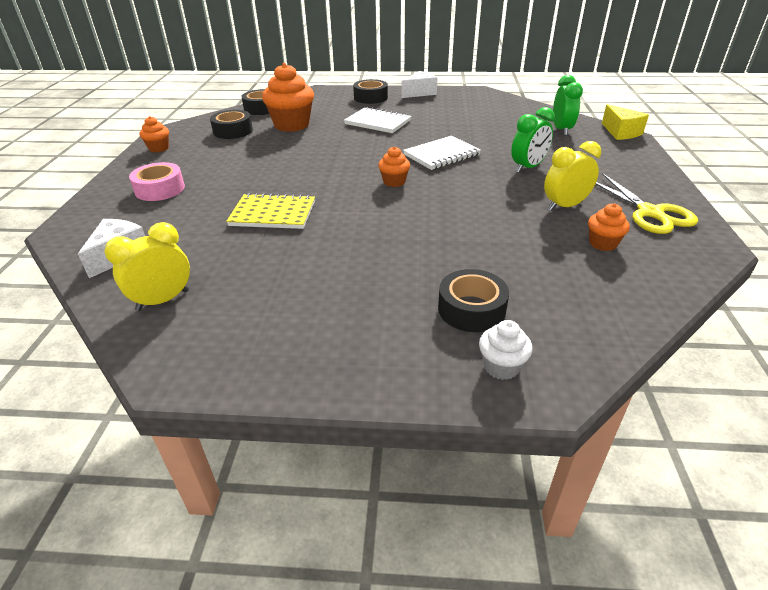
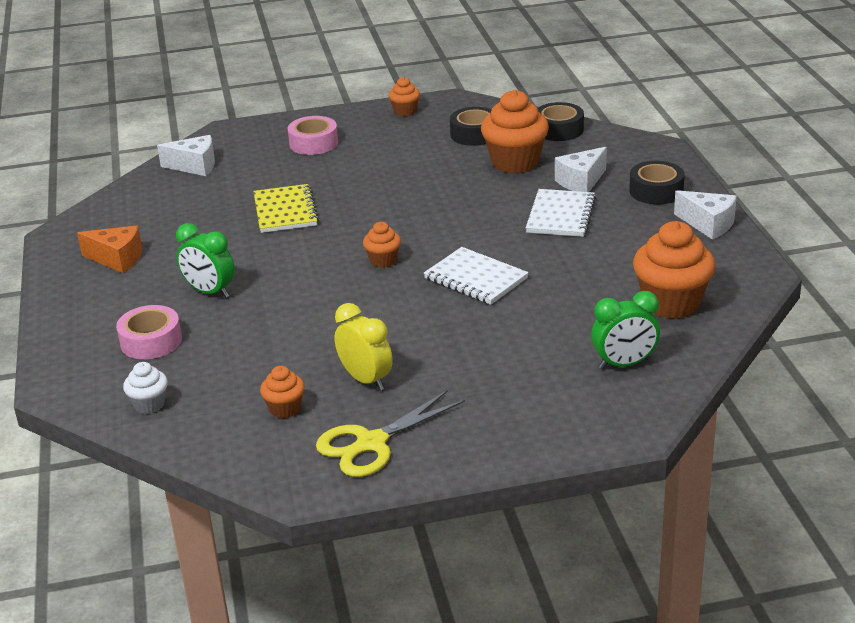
camera: 75 degrees right, 5 degrees down
(163, 300) = (138, 204): yellow clock -> none
(280, 324) = (117, 259): none -> orange cheese
(339, 112) = (581, 182): none -> white cheese
(471, 309) = (151, 341): black tape -> pink tape
(500, 111) = (671, 303): none -> orange cupcake
(501, 367) = (79, 364): white cupcake -> white cupcake (149, 404)
(528, 167) = (466, 345): green clock -> green clock (210, 292)
(621, 132) = (648, 421): yellow cheese -> none

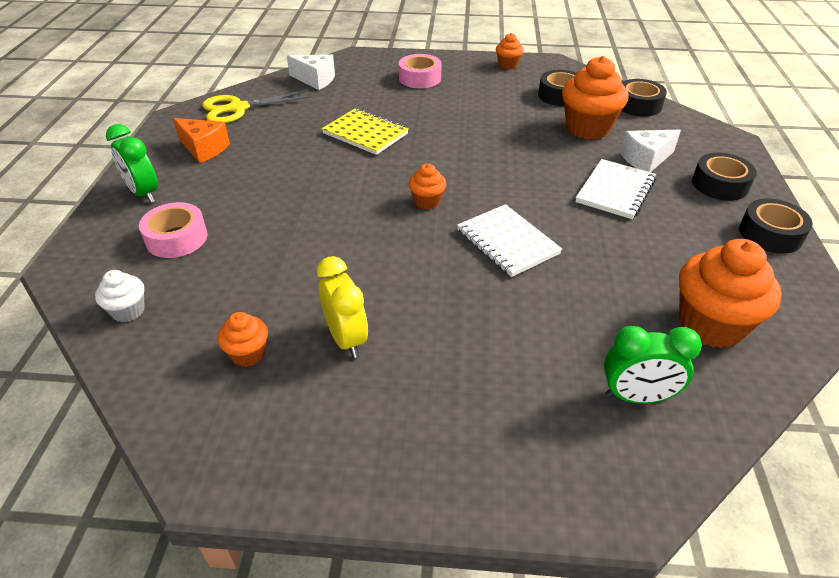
camera: 15 degrees right, 10 degrees up
(210, 292) = (258, 198): green clock -> green clock (144, 193)
(285, 211) = (365, 134): yellow notebook -> yellow notebook turned 60 degrees counterclockwise
(371, 443) = (310, 430): yellow scissors -> yellow scissors (238, 108)
(708, 224) = (770, 234): white cheese -> black tape

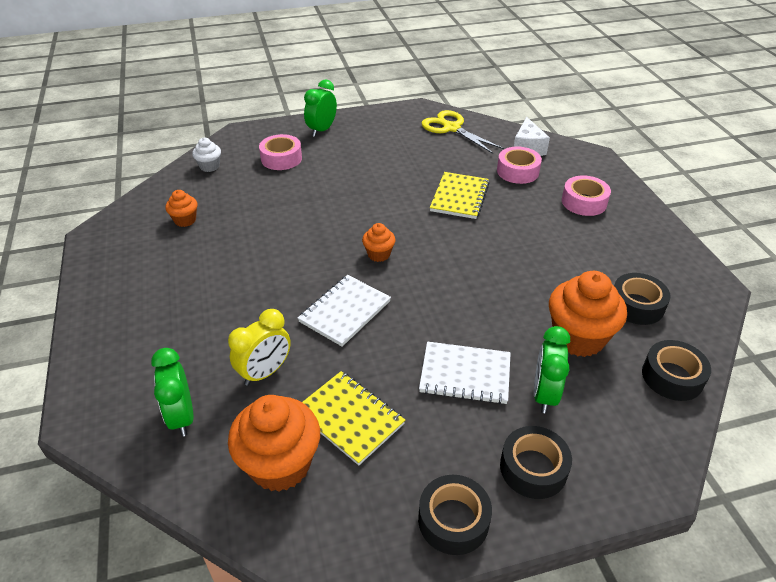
camera: 70 degrees right, 0 degrees up
(204, 149) = (386, 133): orange cheese -> none
(346, 339) = (208, 255): yellow clock -> yellow clock (265, 372)
(349, 94) = (517, 171): none -> pink tape
(508, 65) = (671, 253): orange cupcake -> none
(646, 159) = (544, 394): white cheese -> green clock
(657, 268) = (349, 418): none -> yellow notebook

